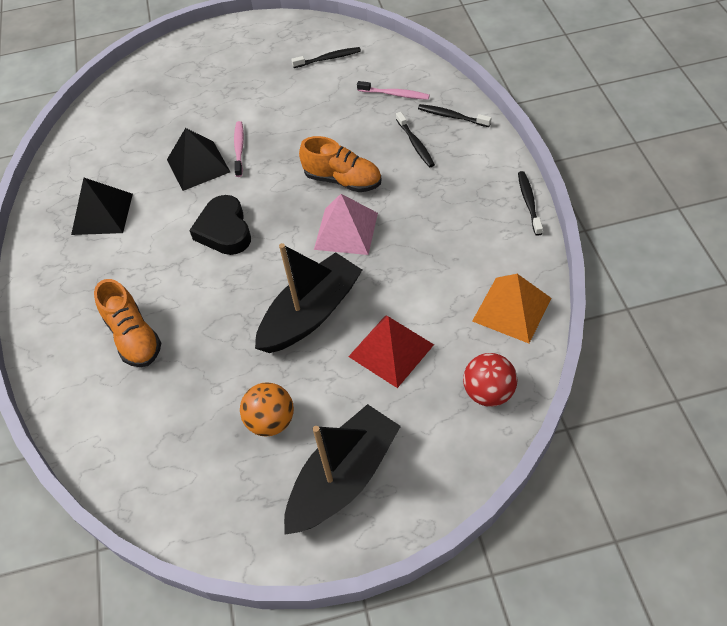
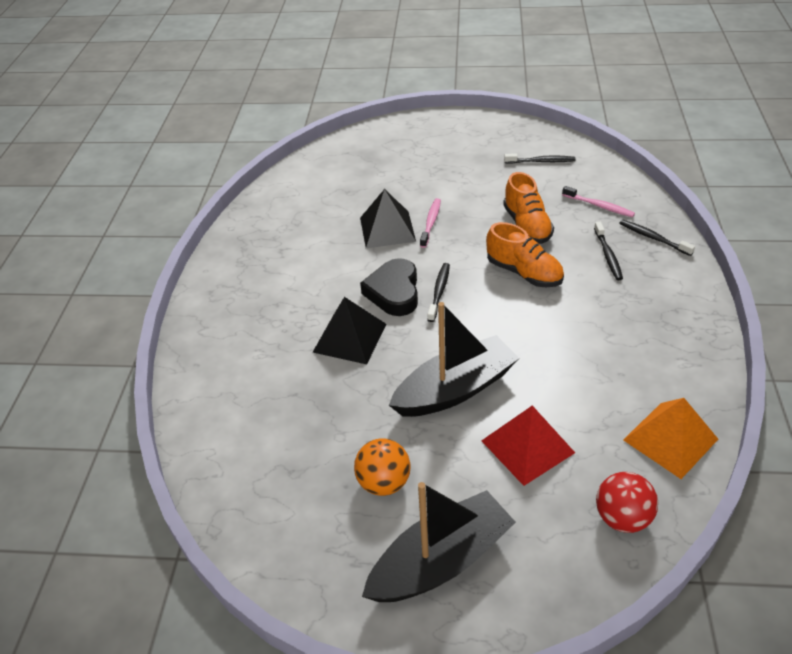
camera: 15 degrees right, 10 degrees down
(102, 214) = (286, 252): black pyramid -> black pyramid (350, 338)
(134, 337) = (277, 367): orange shoe -> orange shoe (527, 226)
(346, 231) = (513, 320): pink pyramid -> none
(529, 202) = (716, 337): black toothbrush -> black toothbrush (439, 291)

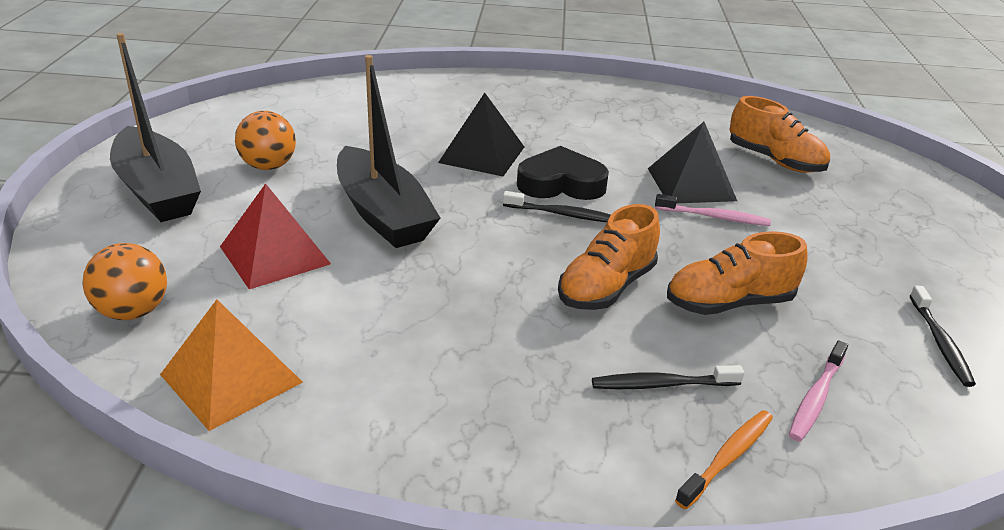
camera: 85 degrees right, 10 degrees down
(349, 189) = (774, 160): none -> orange shoe
(622, 517) = (133, 311): red ball -> orange ball
(653, 238) = (727, 457): black toothbrush -> orange toothbrush

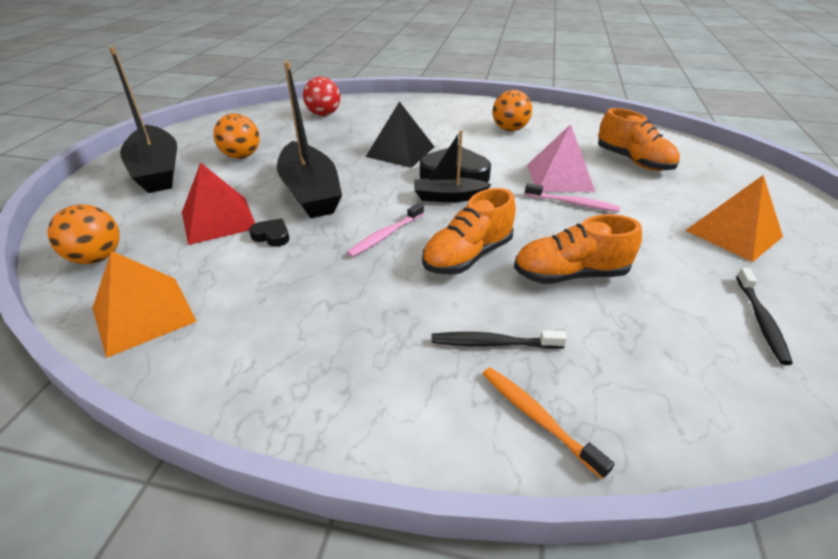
camera: 10 degrees right, 5 degrees up
(355, 273) = (272, 236): none -> black heart
(359, 102) = (324, 114): none -> red ball
(562, 214) = (448, 197): black toothbrush -> black boat
(614, 120) = (509, 129): none -> orange ball
(691, 184) = (559, 177): black pyramid -> pink pyramid
(727, 457) = (537, 418): orange toothbrush -> orange toothbrush turned 90 degrees counterclockwise
(816, 398) = (633, 365): pink toothbrush -> pink toothbrush (385, 235)
(900, 246) = (733, 233): none -> orange pyramid

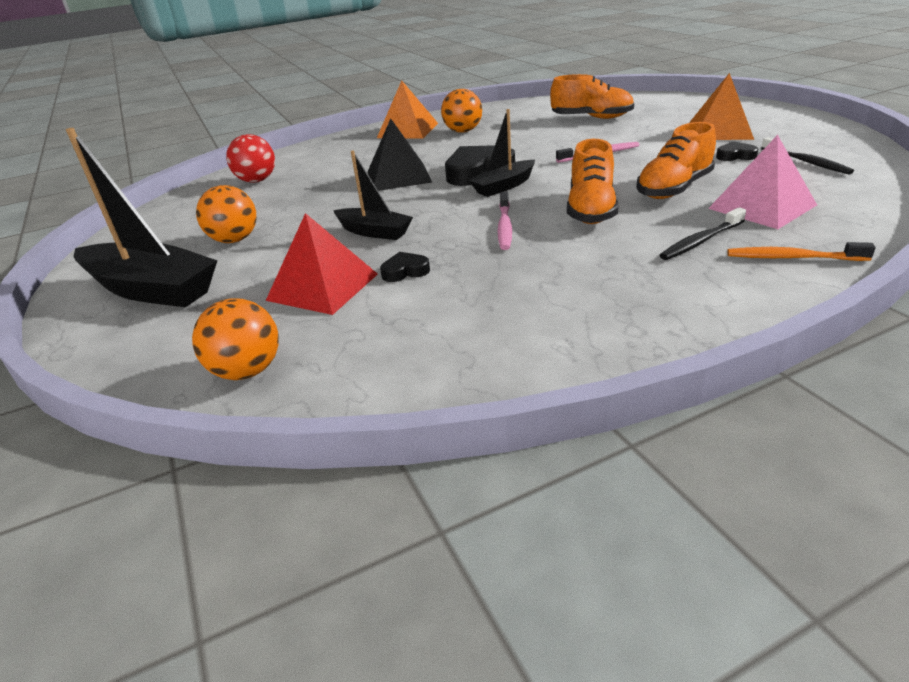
camera: 35 degrees left, 5 degrees down
(143, 314) = (402, 372): orange pyramid -> orange pyramid (407, 130)
(310, 192) = (374, 232): black boat -> black boat, size x0.57
(559, 177) = (561, 144): pink pyramid -> pink pyramid (762, 207)
(695, 271) = (735, 156): none -> black heart

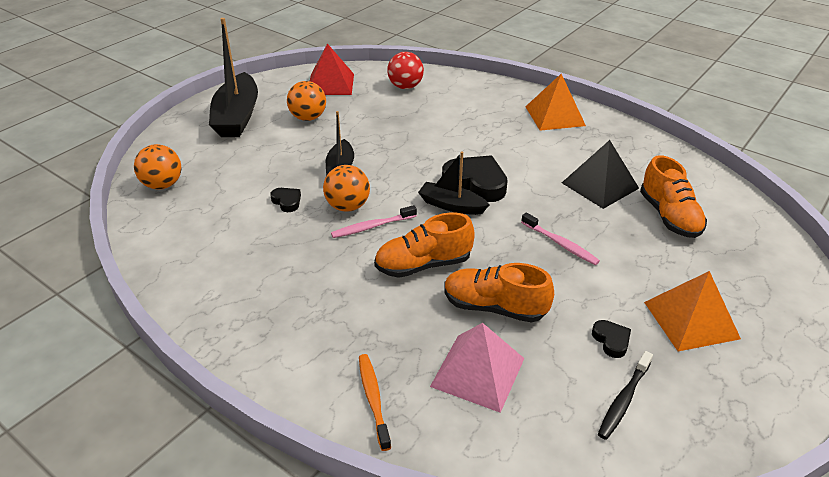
camera: 60 degrees right, 5 degrees up
(323, 287) = (257, 176): red pyramid -> red pyramid (330, 84)
(398, 176) = (445, 146): black pyramid -> black pyramid (599, 185)
(463, 131) = (572, 146): orange ball -> orange ball (348, 206)
(701, 241) = (386, 339): black toothbrush -> none

